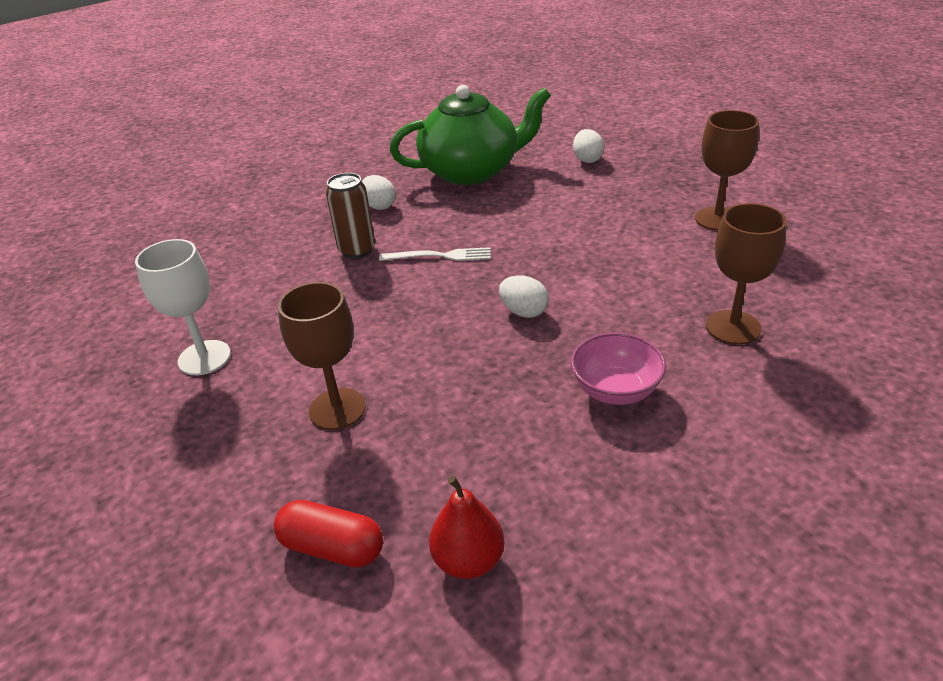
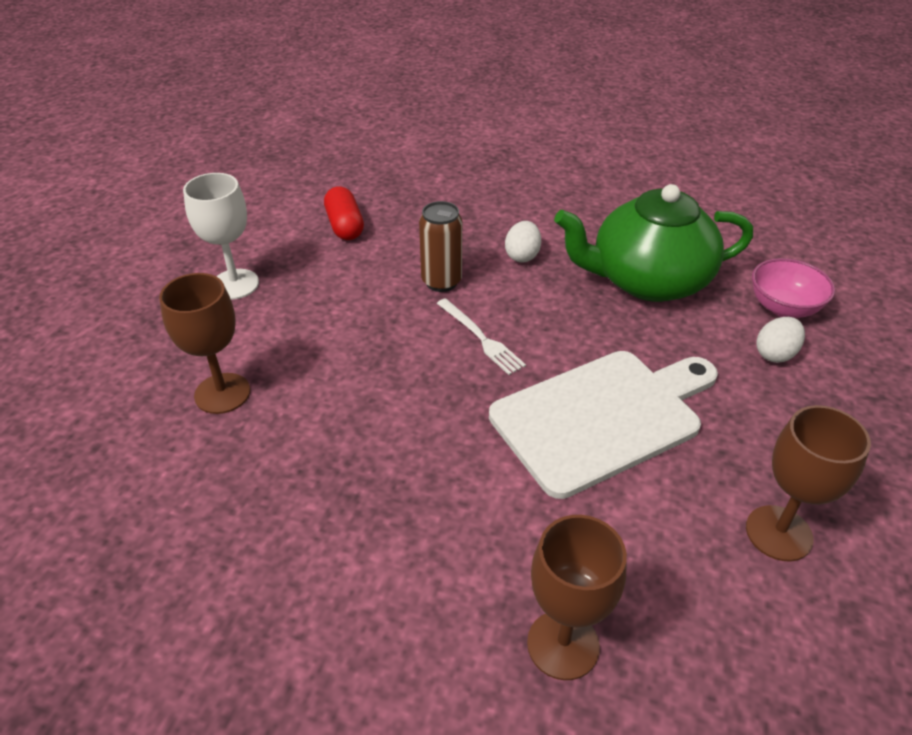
camera: 50 degrees right, 5 degrees up
(332, 547) = (67, 481): red capsule -> red capsule (345, 226)
(468, 560) = (89, 578): red pear -> none
(471, 171) = (647, 280): green teapot -> green teapot turned 135 degrees clockwise
(524, 312) = (444, 444): white egg -> none
(571, 238) = (602, 417): none -> white cutting board
(615, 390) = (373, 580): pink bowl -> pink bowl (783, 307)

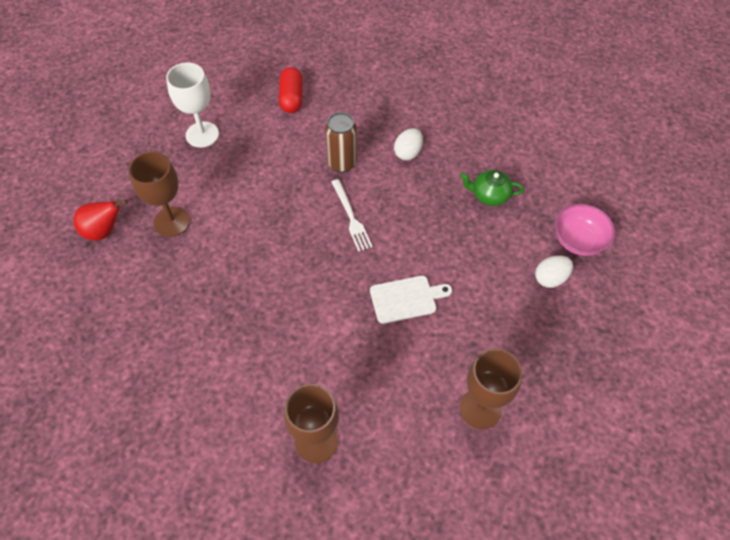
camera: 15 degrees right, 15 degrees up
(117, 427) = (104, 231): none -> red pear
(602, 417) = (406, 299): white cutting board -> white cutting board, size x0.49
(647, 280) = (489, 195): green teapot -> green teapot, size x0.43

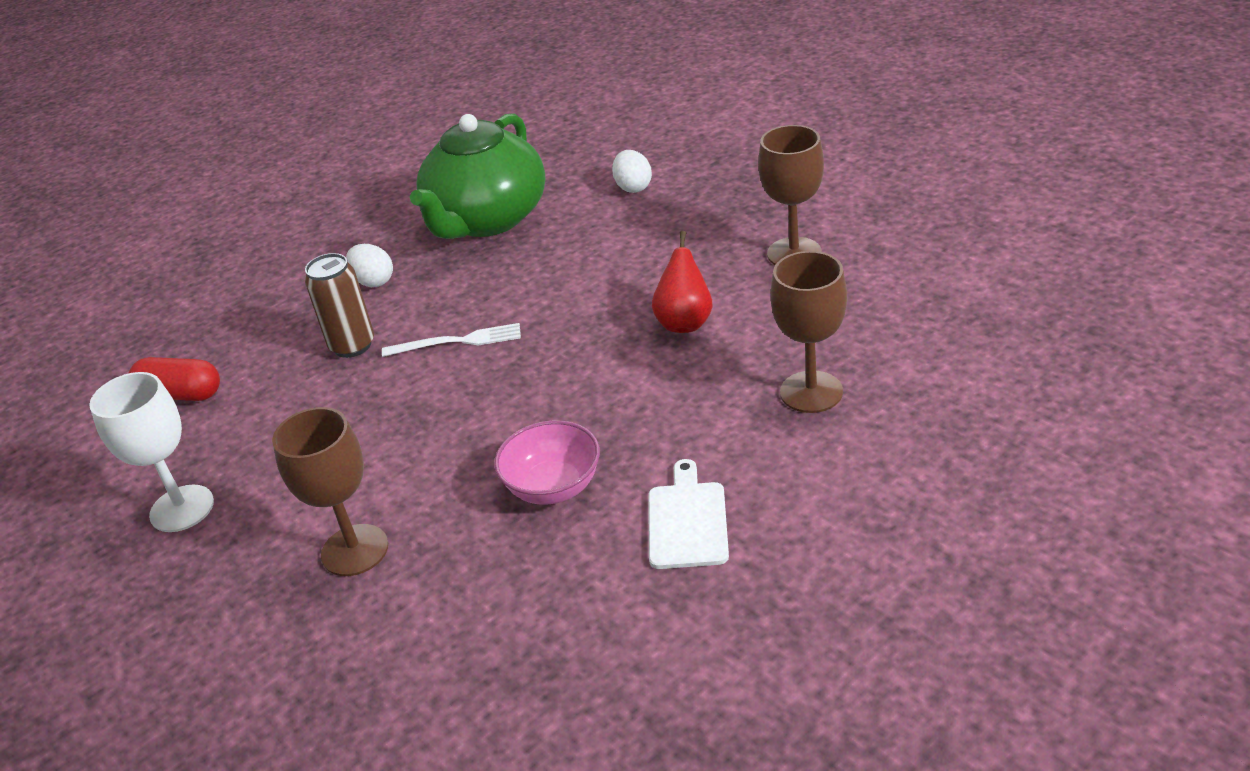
camera: 70 degrees left, 20 degrees down
(104, 231) = (323, 651): red pear -> red pear (685, 322)
(406, 299) = (618, 299): white cutting board -> white cutting board (687, 521)
(489, 195) = (487, 219): green teapot -> green teapot, size x2.31
(578, 241) = (590, 163): pink bowl -> pink bowl (553, 487)

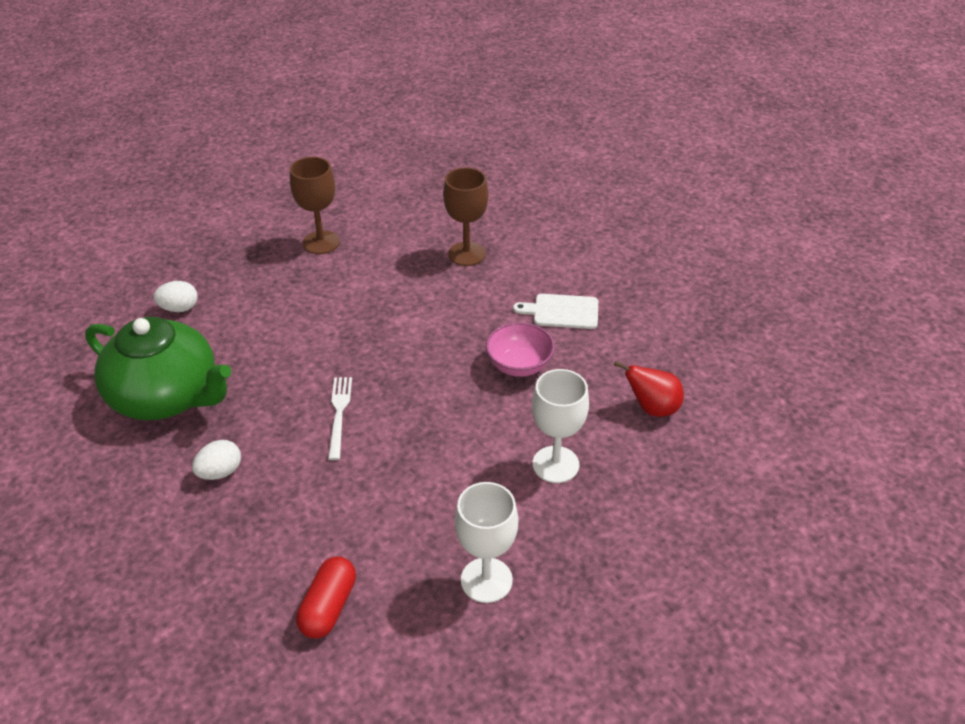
camera: 90 degrees left, 5 degrees up
(352, 345) = (312, 481): brown can -> none
(355, 550) = (555, 464): brown goblet -> white goblet
(685, 322) = (373, 297): red pear -> red pear (652, 408)

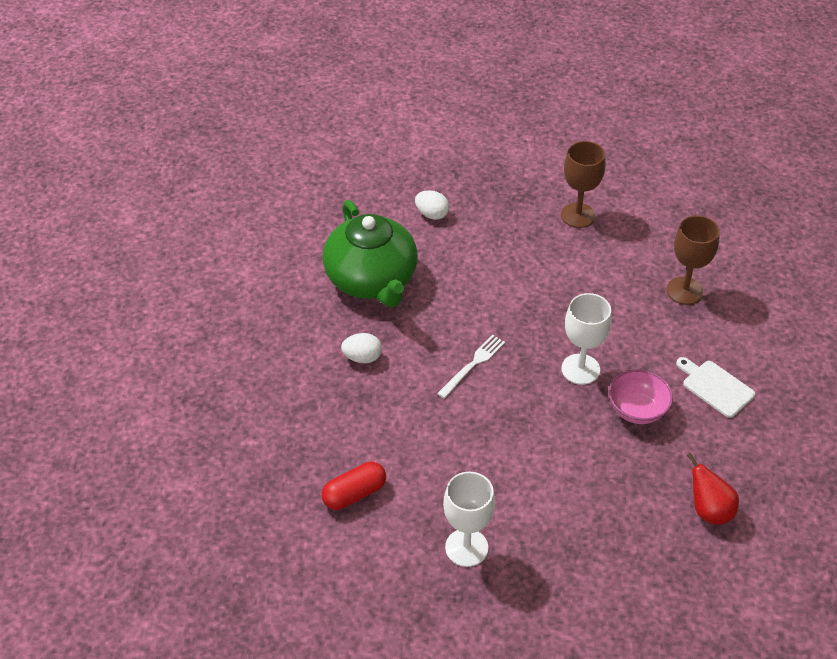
camera: 40 degrees right, 5 degrees up
(555, 464) = (591, 502): white goblet -> white goblet (580, 369)

